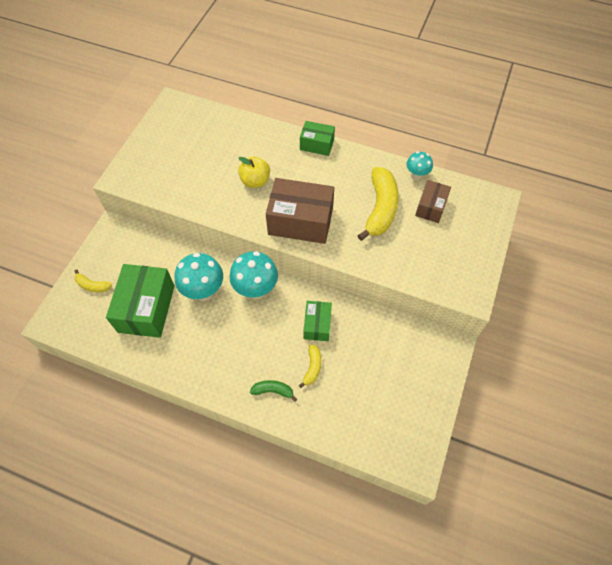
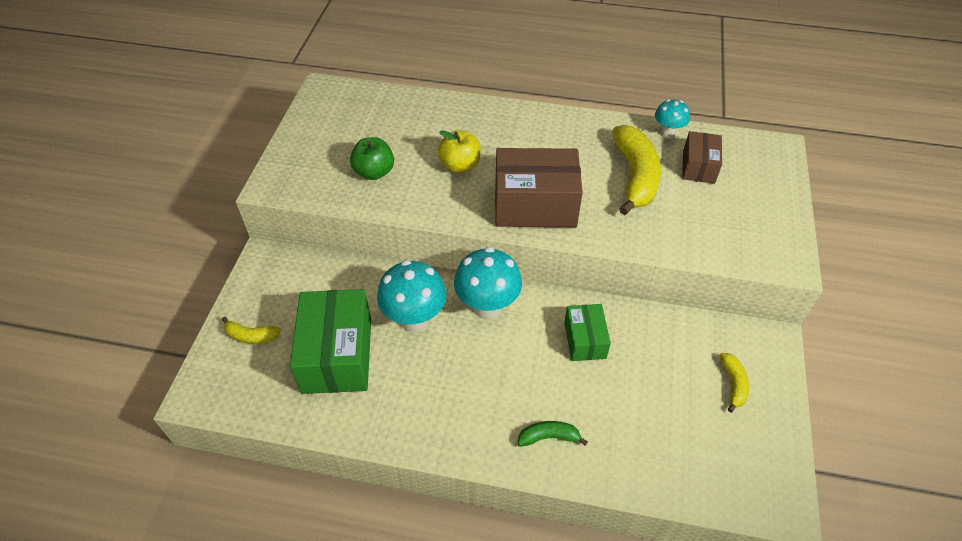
camera: 10 degrees left, 10 degrees down
(193, 178) = (374, 172): none -> green apple
(312, 367) = (595, 396): yellow banana -> yellow banana (733, 384)
(317, 144) = (528, 114): green box -> none

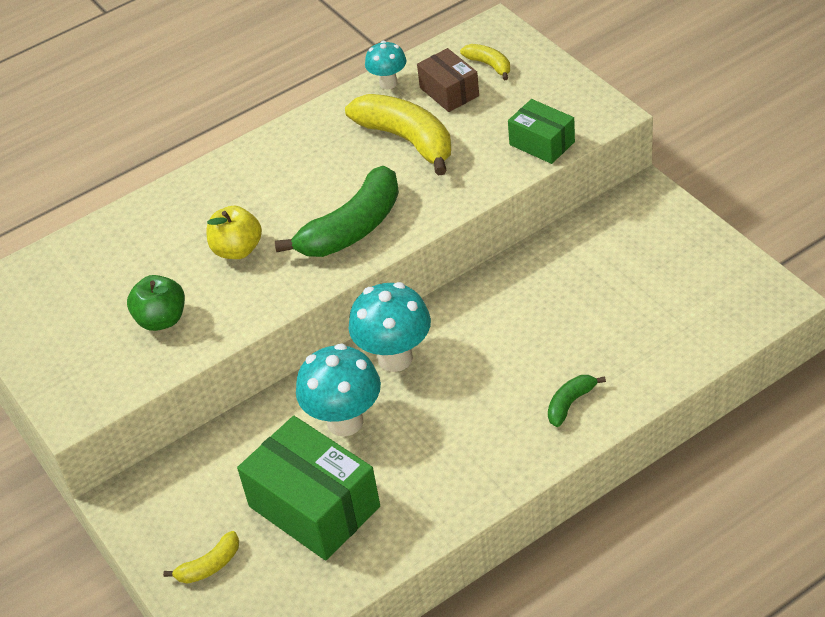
camera: 40 degrees left, 5 degrees down
(535, 205) = (352, 228): brown box -> green banana
(585, 340) = (507, 313): green box -> green box (542, 143)
(733, 384) = (655, 248): yellow banana -> yellow banana (489, 65)

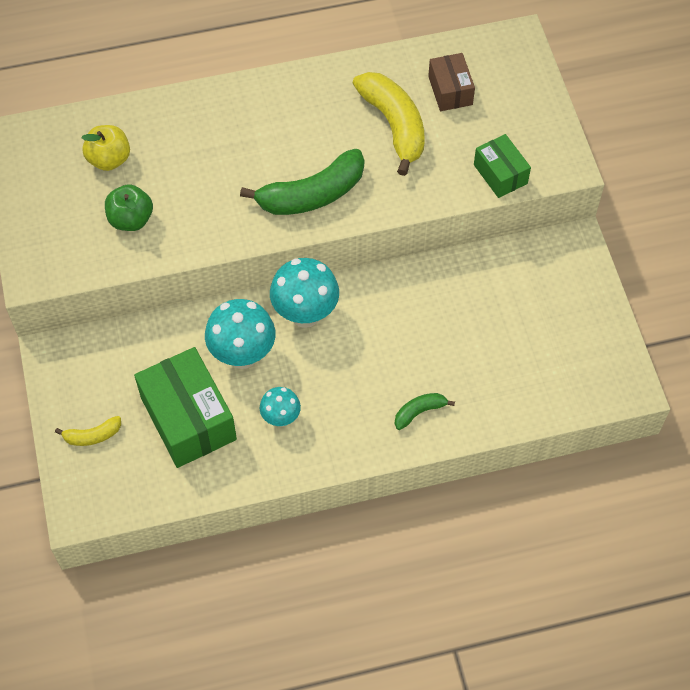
camera: 15 degrees right, 15 degrees up
(237, 250) = (215, 178): yellow apple -> yellow apple (109, 159)
(388, 83) = (405, 61): turquoise mushroom -> turquoise mushroom (281, 418)
(489, 65) = (496, 76): yellow banana -> none

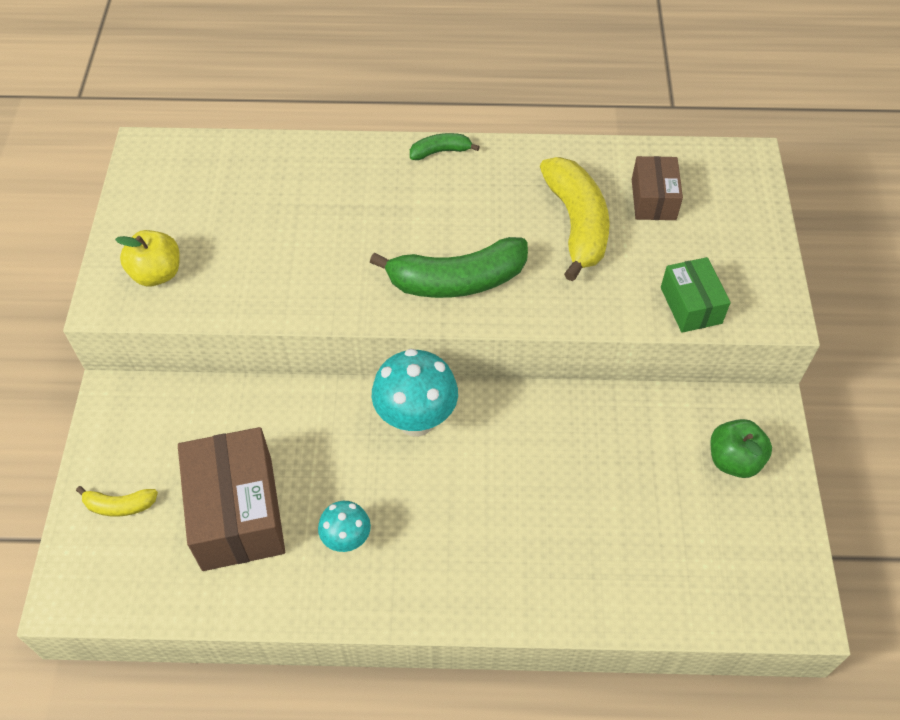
camera: 15 degrees right, 5 degrees down
(109, 159) = (242, 194): yellow apple -> yellow apple (157, 273)
(131, 219) = (240, 263): green apple -> green apple (734, 460)
(188, 419) = (237, 513): green box -> brown box
(243, 355) = (327, 451): turquoise mushroom -> none
(419, 412) = (519, 575): green banana -> green banana (440, 151)

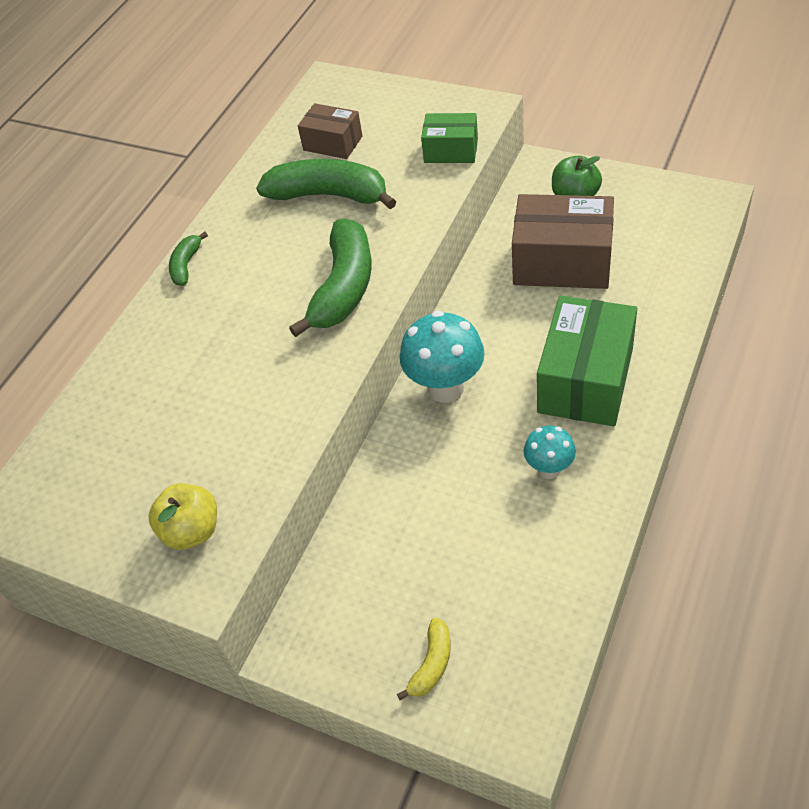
camera: 60 degrees left, 5 degrees down
(237, 513) = (484, 554): brown box -> brown box (562, 262)
(469, 543) = (585, 380): none -> green box
(576, 224) = (329, 195): yellow banana -> green banana

